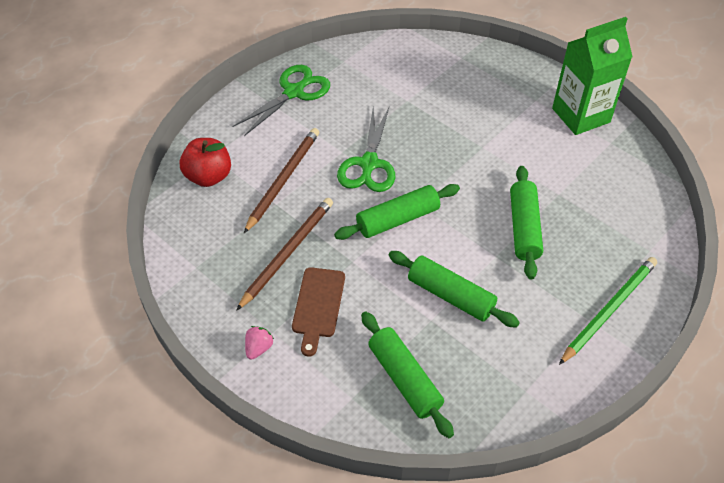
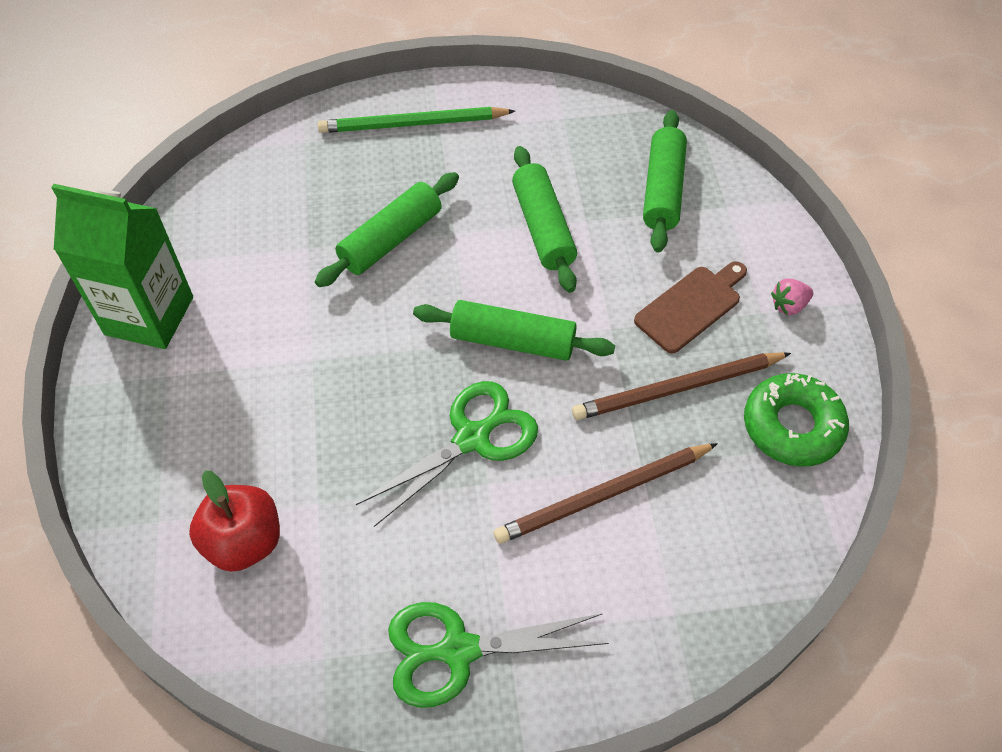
camera: 140 degrees left, 5 degrees up
(208, 176) = (703, 578): red apple -> red apple (244, 541)
(209, 273) = (792, 426): none -> green donut

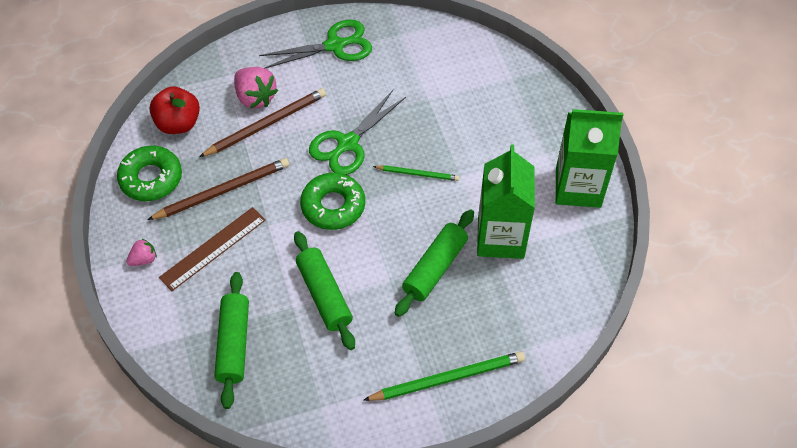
camera: 170 degrees right, 0 degrees up
(244, 541) = (461, 75): red apple -> red apple (178, 123)
(289, 264) = (500, 237): none -> green carton
(375, 371) = (418, 174): none -> green pencil
(512, 341) = (333, 206): green rolling pin -> green donut
(619, 553) = (255, 97): none -> pink strawberry
(691, 306) = (213, 248): brown cutting board -> brown ruler

